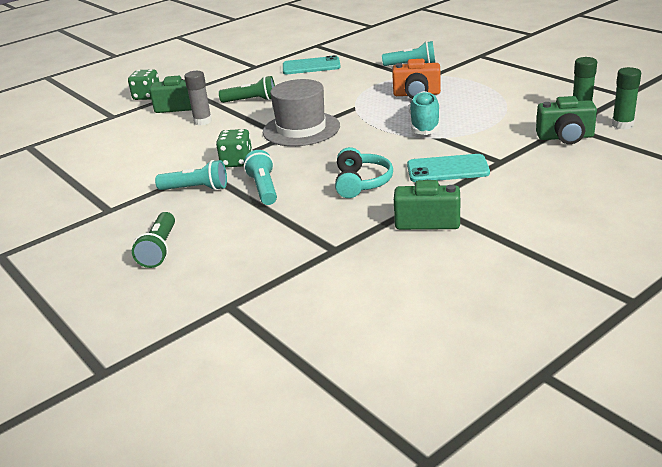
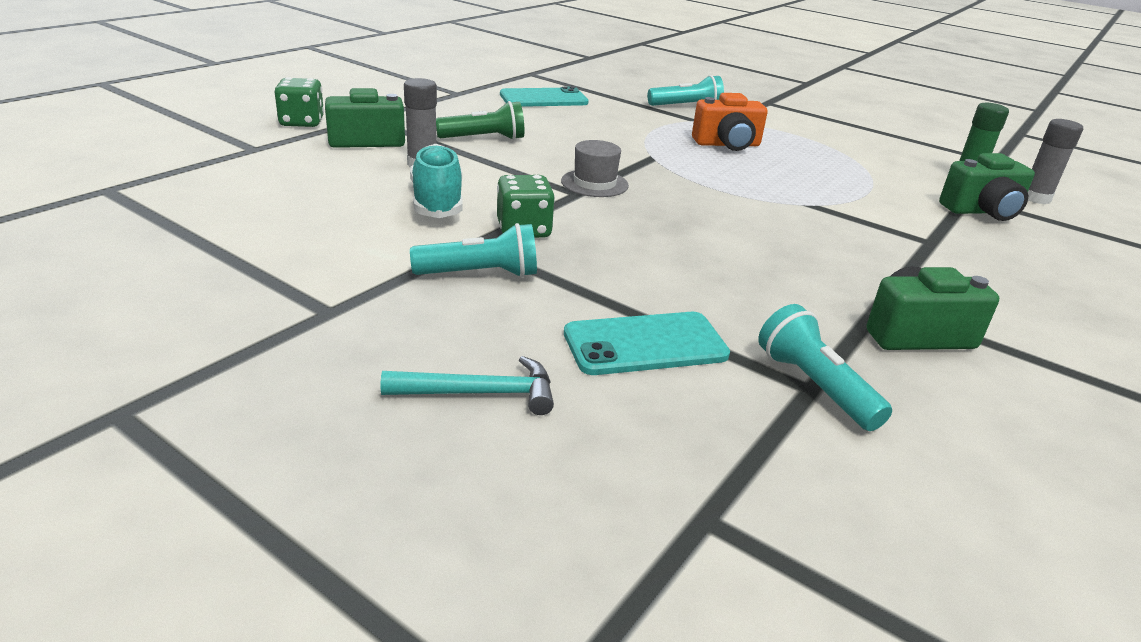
camera: 20 degrees left, 0 degrees up
(159, 249) = (480, 393): green flashlight -> turquoise hammer
(263, 188) = (602, 276): turquoise flashlight -> turquoise flashlight (814, 386)
(301, 129) = (594, 183): grey hat -> grey hat, size x0.56
(361, 183) = (757, 269): turquoise headphones -> none
(425, 125) = (776, 186): turquoise shoe -> turquoise shoe (437, 202)
(447, 169) = (868, 251): turquoise phone -> turquoise phone (645, 344)
(622, 125) = (1035, 198): green glue stick -> grey glue stick

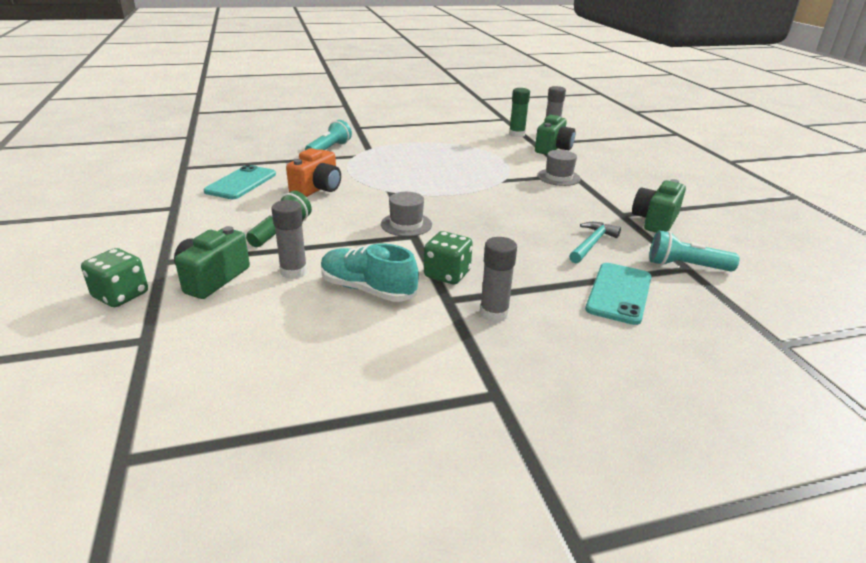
camera: 50 degrees left, 0 degrees up
(480, 274) = (494, 313): turquoise flashlight -> grey glue stick
(480, 393) = (639, 368): turquoise hammer -> turquoise hammer (591, 244)
(727, 144) = (401, 164): orange camera -> orange camera (317, 189)
(899, 235) = (558, 177): none -> grey hat

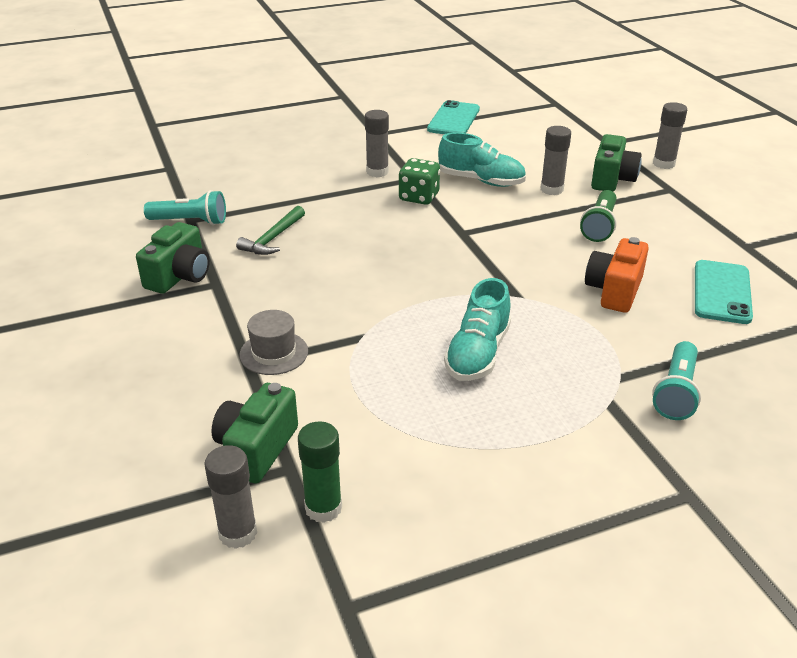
camera: 175 degrees right, 5 degrees up
(121, 295) = (663, 164): green dice -> grey glue stick
(406, 224) = (475, 245): grey hat -> none
(431, 168) = (477, 353): none -> turquoise shoe
(591, 244) = (273, 238): turquoise hammer -> green hammer
(619, 293) = (270, 193): turquoise phone -> turquoise phone (453, 119)

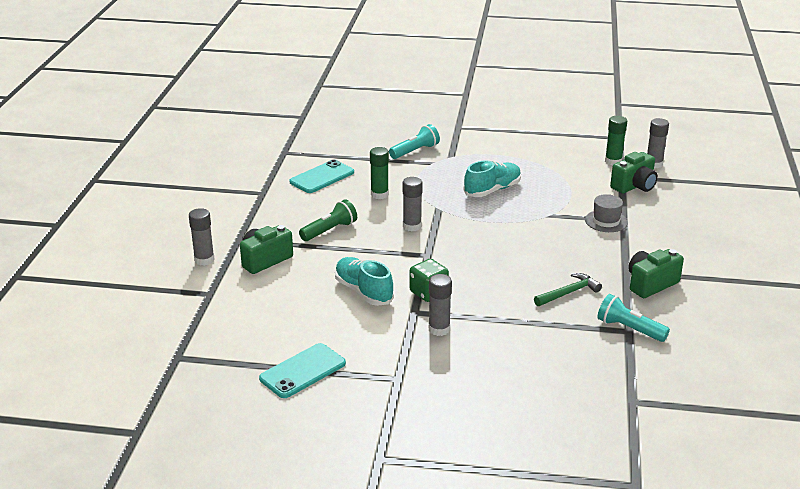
camera: 150 degrees left, 5 degrees down
(551, 189) = (321, 266): grey glue stick -> grey glue stick (412, 226)
(614, 291) = (379, 195): orange camera -> green glue stick

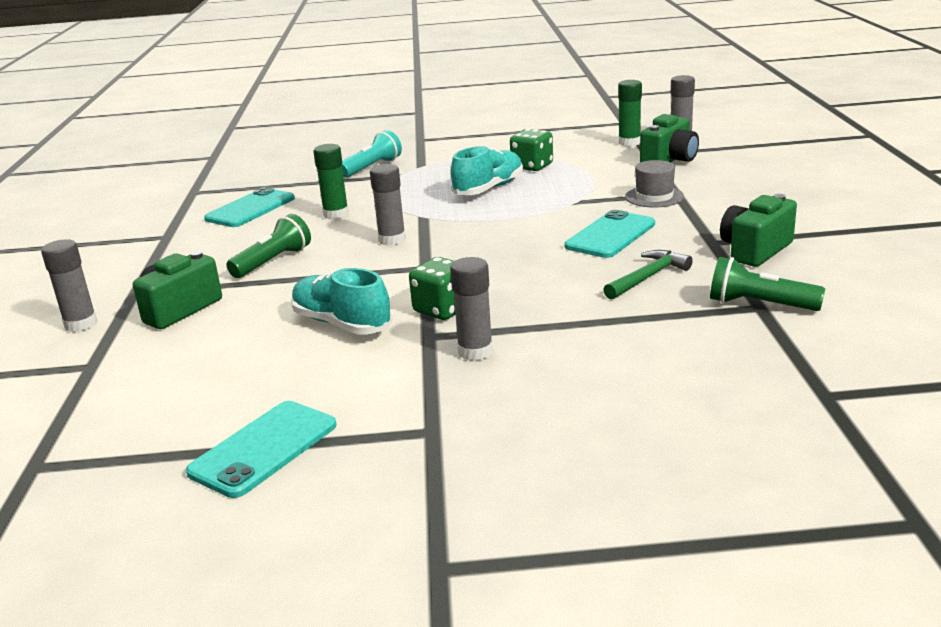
camera: 10 degrees left, 5 degrees down
(531, 173) = (532, 166): none -> green dice
(560, 251) = (610, 235): none -> turquoise phone
(629, 329) = (759, 305): turquoise flashlight -> green flashlight

